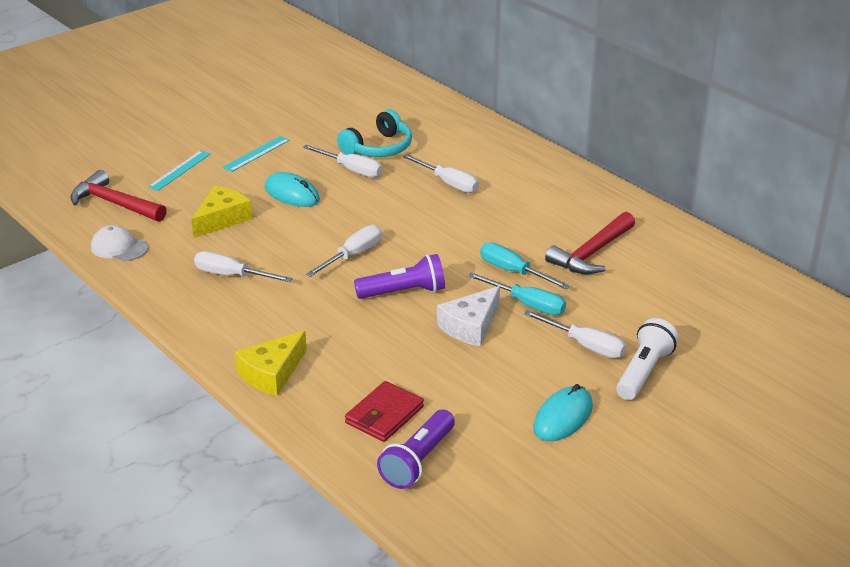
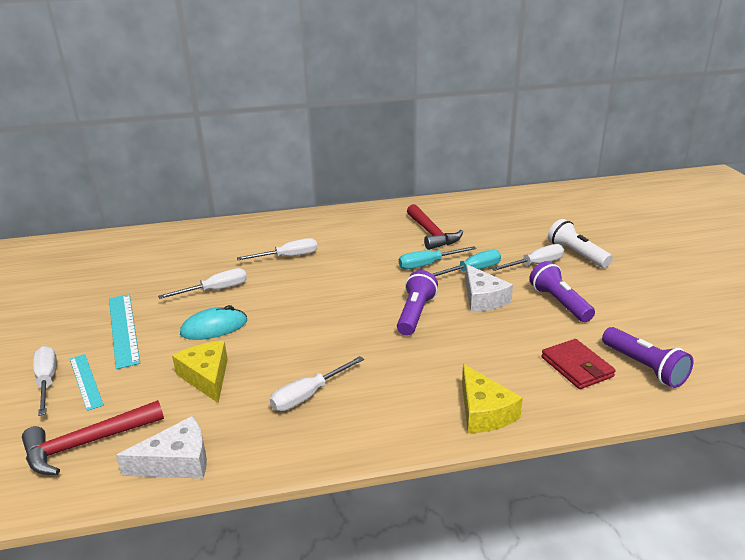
camera: 60 degrees left, 5 degrees down
(119, 247) = (177, 462): white cap -> white cheese
(256, 154) = (123, 329): turquoise ruler -> turquoise ruler, size x1.56
(352, 255) = (342, 323): white screwdriver -> white screwdriver (47, 381)
(378, 148) = (201, 270): turquoise headphones -> none
(506, 380) = (559, 303): none -> purple flashlight
(563, 417) = (613, 294): turquoise mouse -> none

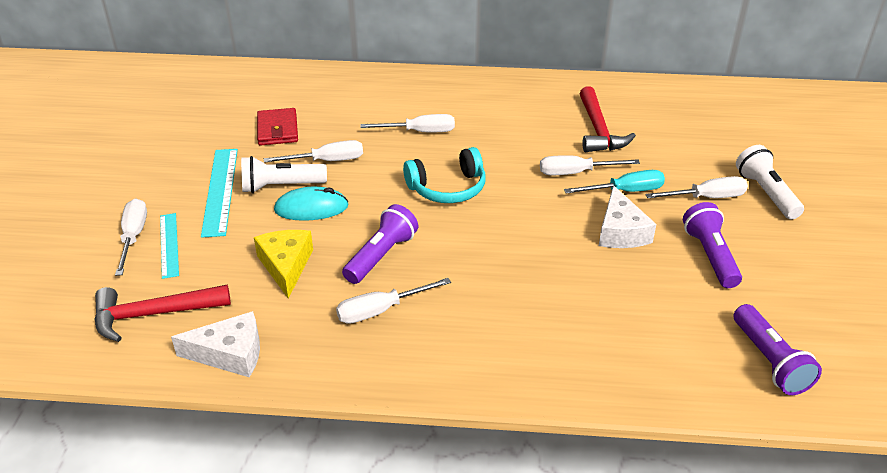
camera: 15 degrees right, 10 degrees up
(180, 316) = (281, 186): none -> white flashlight
(329, 292) = (448, 188): none -> turquoise headphones
(415, 314) = (533, 235): purple flashlight -> purple flashlight (381, 256)
(428, 264) = (576, 173): turquoise screwdriver -> white screwdriver
(484, 411) = (558, 372): yellow cheese -> none
(576, 367) = (689, 343): red wallet -> red wallet (277, 130)

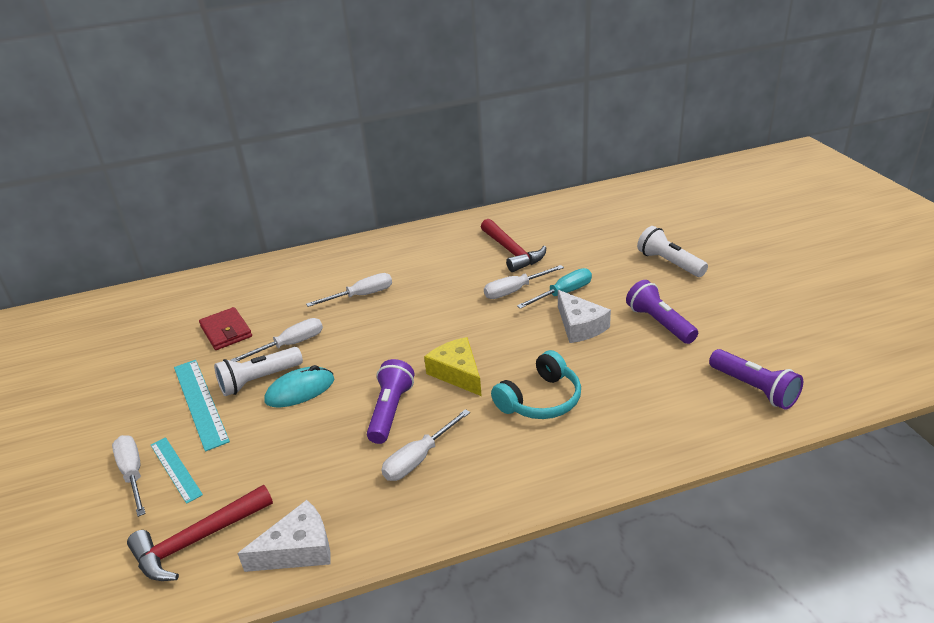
camera: 20 degrees left, 5 degrees down
(286, 266) = (306, 449): yellow cheese -> yellow cheese (457, 373)
(448, 188) = (415, 335): turquoise headphones -> turquoise headphones (540, 400)
(706, 197) = (628, 279): white screwdriver -> none

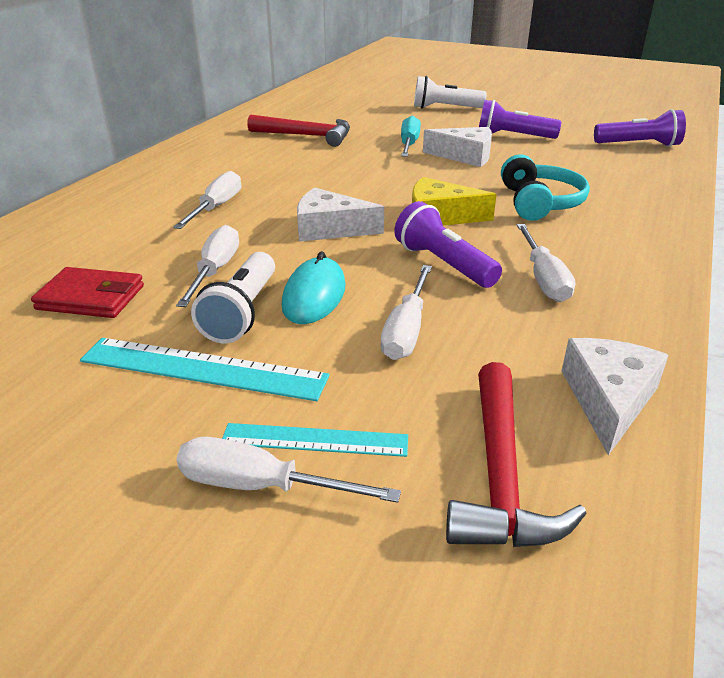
camera: 50 degrees left, 0 degrees up
(384, 346) = (330, 229): none -> white cheese
(515, 290) = (366, 155): white screwdriver -> white screwdriver (407, 330)

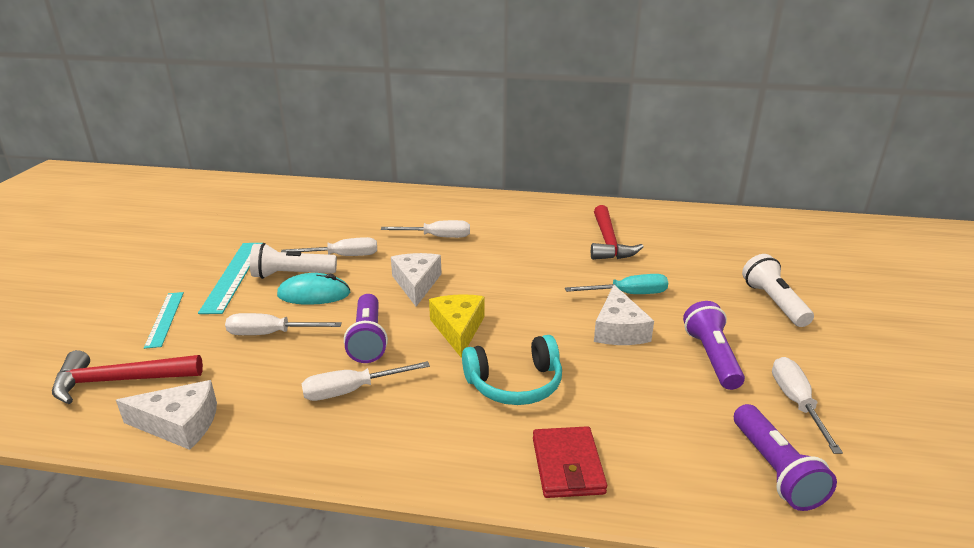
camera: 75 degrees right, 5 degrees down
(91, 298) = (306, 230): red wallet -> red wallet (567, 465)
(261, 486) = (134, 310): white screwdriver -> white screwdriver (796, 403)
(443, 264) = (368, 339): purple flashlight -> purple flashlight turned 135 degrees clockwise

